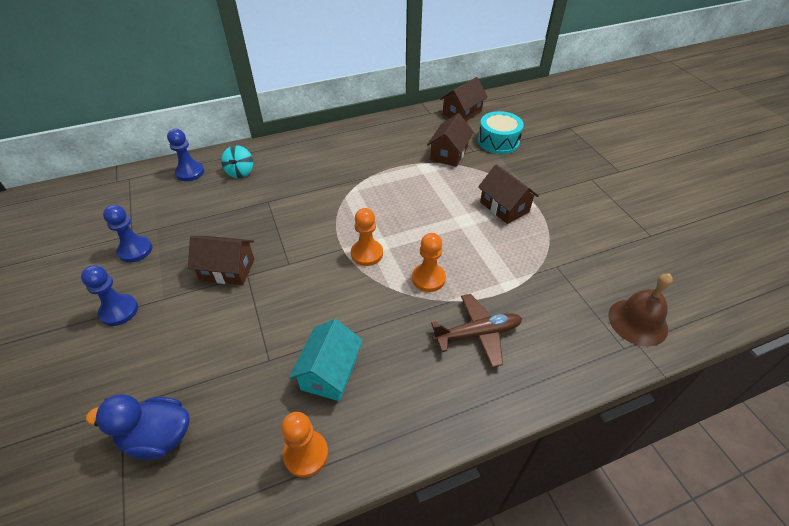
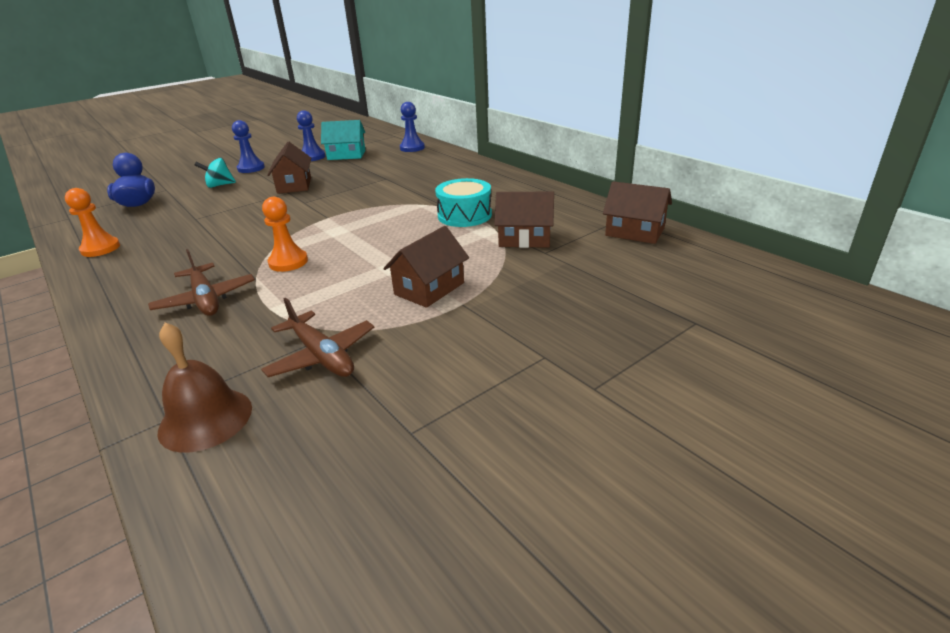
camera: 75 degrees right, 15 degrees down
(240, 172) = (422, 161): turquoise spinning top -> turquoise spinning top (219, 185)
(329, 372) = (176, 241): turquoise house -> turquoise house (346, 155)
(367, 253) = (322, 228): orange pawn -> none
(498, 141) = (584, 266): turquoise drum -> turquoise drum (464, 215)
(577, 265) = (321, 356): none -> brown plane

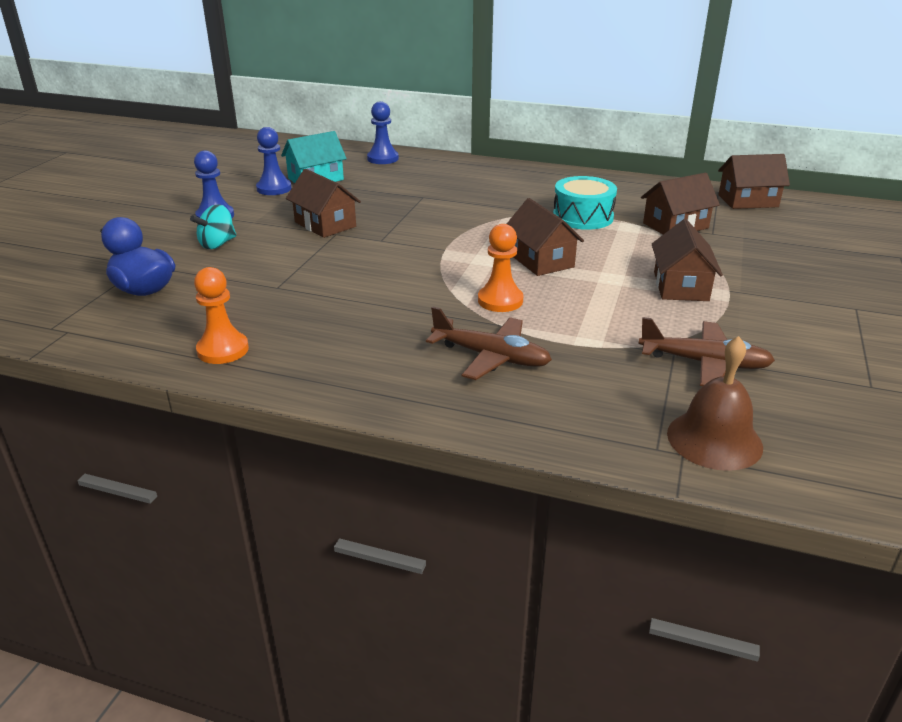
camera: 35 degrees left, 0 degrees up
(370, 241) = (541, 260): none -> brown house

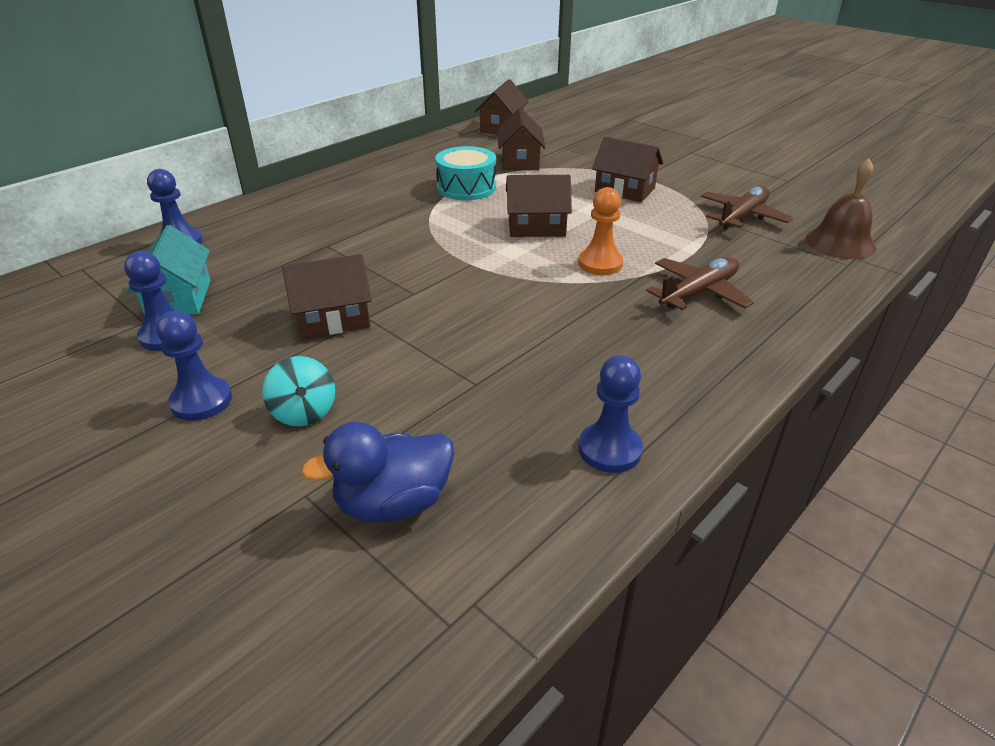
camera: 65 degrees left, 5 degrees up
(223, 350) = (609, 449): orange pawn -> blue pawn

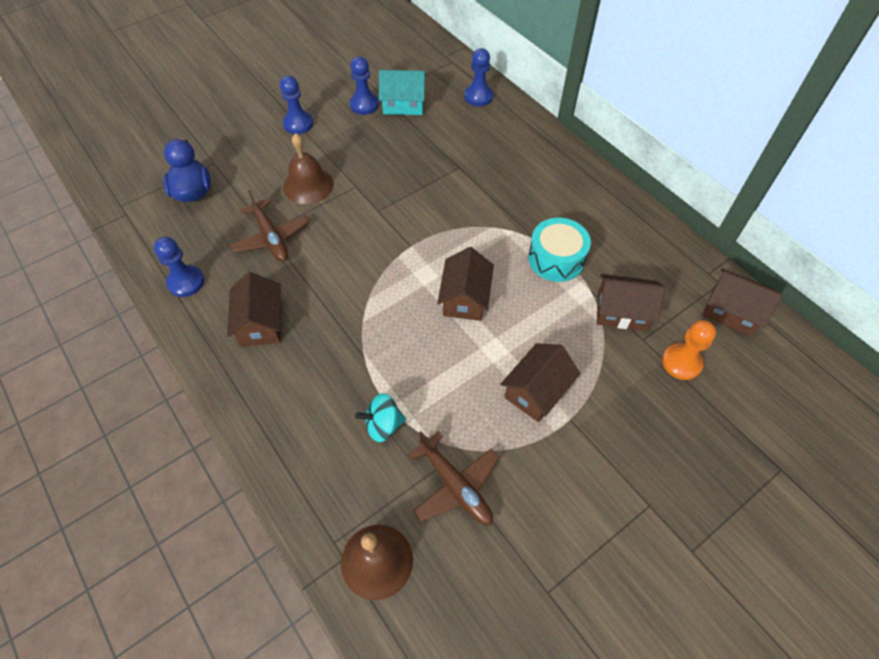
camera: 100 degrees right, 20 degrees up
(304, 412) = (272, 160): turquoise spinning top -> turquoise spinning top (383, 425)
(333, 319) = (358, 170): brown house -> brown house (260, 323)
(367, 361) = (308, 185): none -> brown bell
(600, 264) = (389, 329): orange pawn -> orange pawn (681, 362)
(699, 292) = (325, 387): brown plane -> brown plane (271, 238)

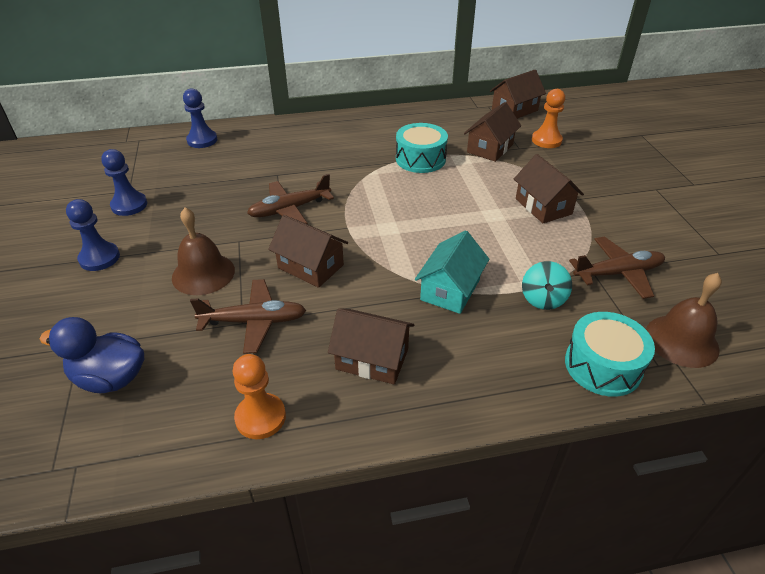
camera: 65 degrees left, 15 degrees down
(186, 282) = (260, 417): blue pawn -> orange pawn
(315, 493) = (603, 366): none -> turquoise drum
(403, 104) = (160, 182): turquoise house -> turquoise house (450, 290)
(413, 198) = (289, 209): none -> brown plane
(465, 298) = (430, 214): brown house -> brown house (310, 266)

